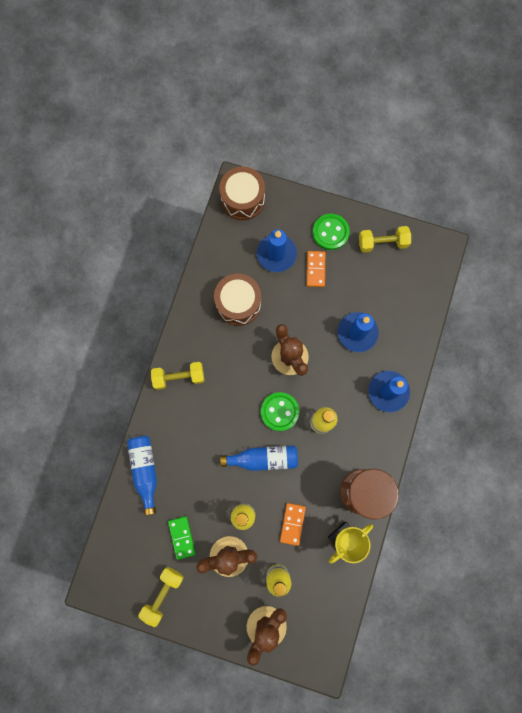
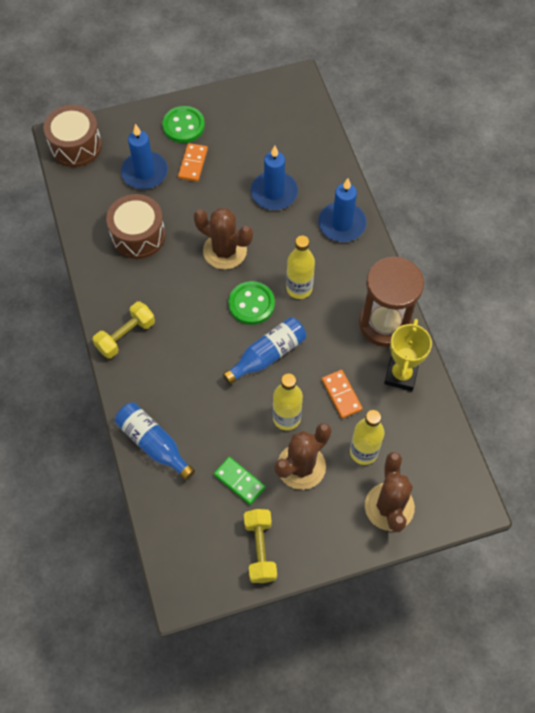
camera: 35 degrees left, 15 degrees down
(315, 269) = (193, 164): orange domino -> orange domino turned 45 degrees clockwise
(382, 243) = (240, 107): yellow dumbbell -> none

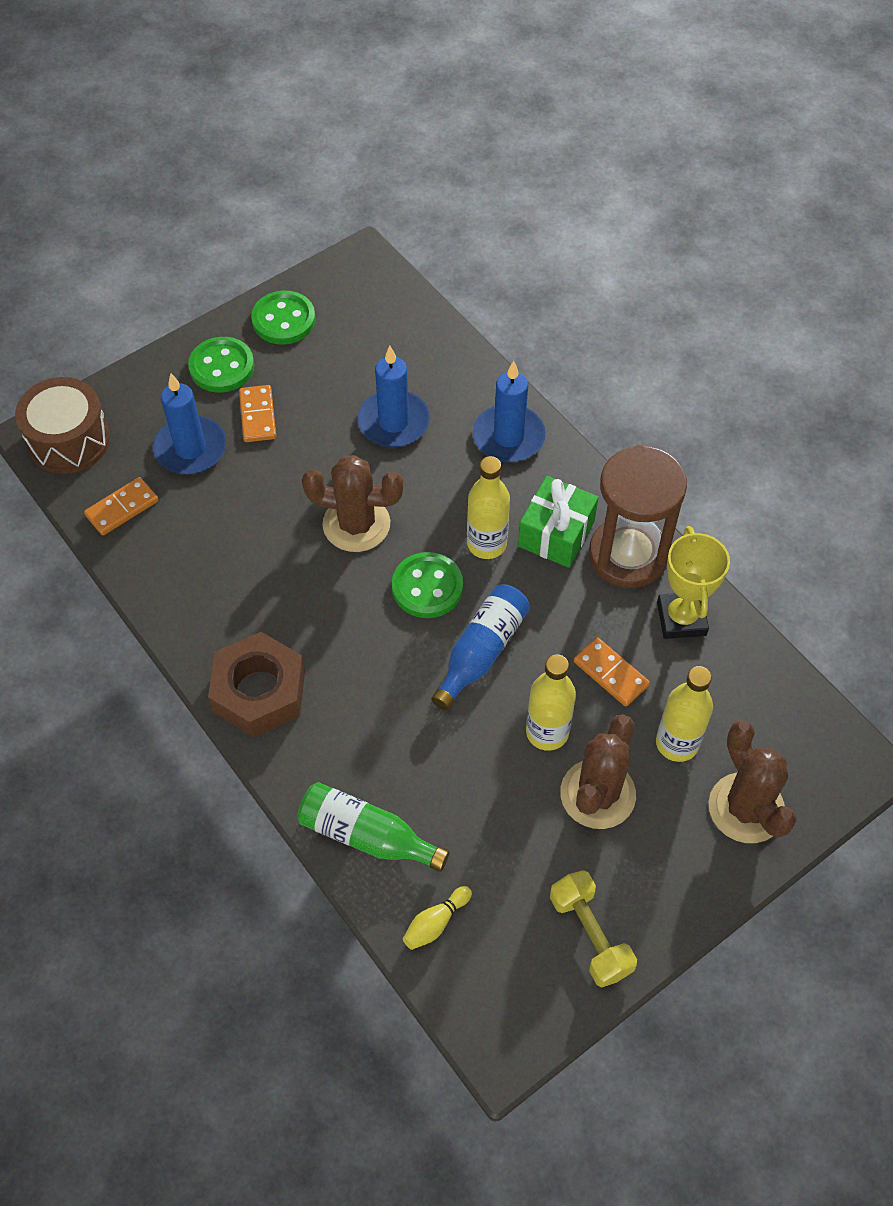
camera: 20 degrees left, 5 degrees down
(90, 198) = (122, 508): none -> orange domino
(126, 336) = (259, 691): yellow dumbbell -> brown nut
(138, 235) = (218, 541): brown drum -> none
(153, 444) = (367, 836): blue bottle -> green bottle
(172, 509) = (436, 923): none -> yellow bowling pin
(233, 106) = (283, 320): none -> green button
(239, 481) = (517, 847): green domino -> none
(345, 295) = (556, 534): none -> green gift

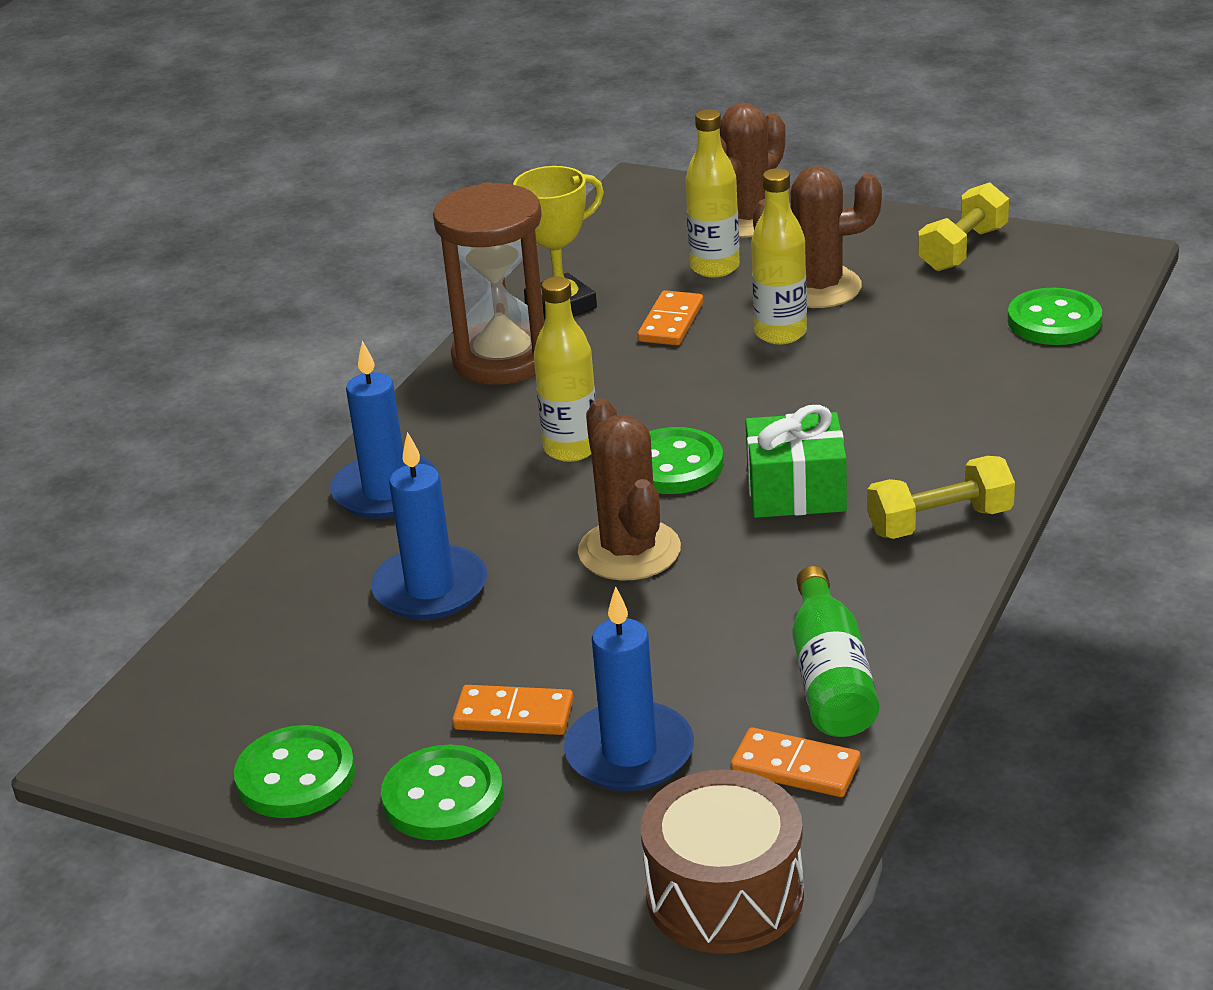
camera: 115 degrees left, 25 degrees down
(258, 416) = (513, 715): orange domino -> orange domino turned 45 degrees clockwise
(259, 691) = (940, 522): brown nut -> yellow dumbbell
(367, 836) = (1018, 388): green bottle -> green bottle (831, 677)
(436, 923) = (1054, 321): yellow bowling pin -> green button
(481, 652) = (724, 401): blue bottle -> none
(556, 534) = (513, 410): green gift -> green gift (796, 491)

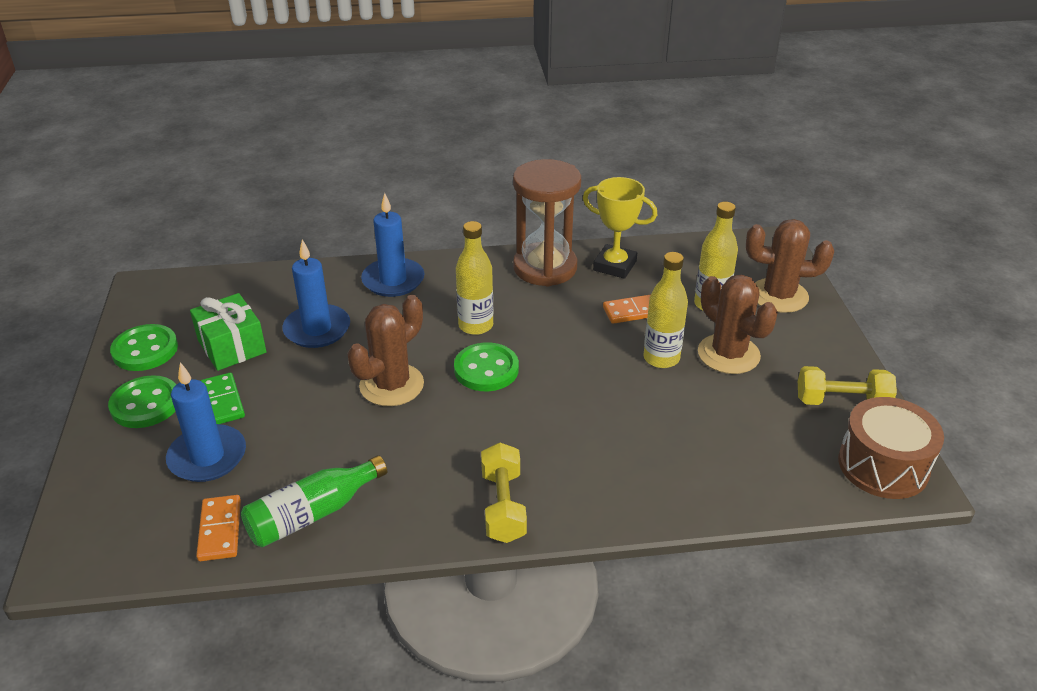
camera: 55 degrees right, 5 degrees up
(513, 715) = (223, 401): orange domino -> green domino
(724, 894) = (97, 542): brown drum -> brown drum (883, 465)
(796, 491) = (494, 429): green gift -> green gift (232, 346)
(940, 522) = (503, 506): yellow dumbbell -> yellow dumbbell turned 45 degrees clockwise
(1054, 321) = (792, 479): green button -> none

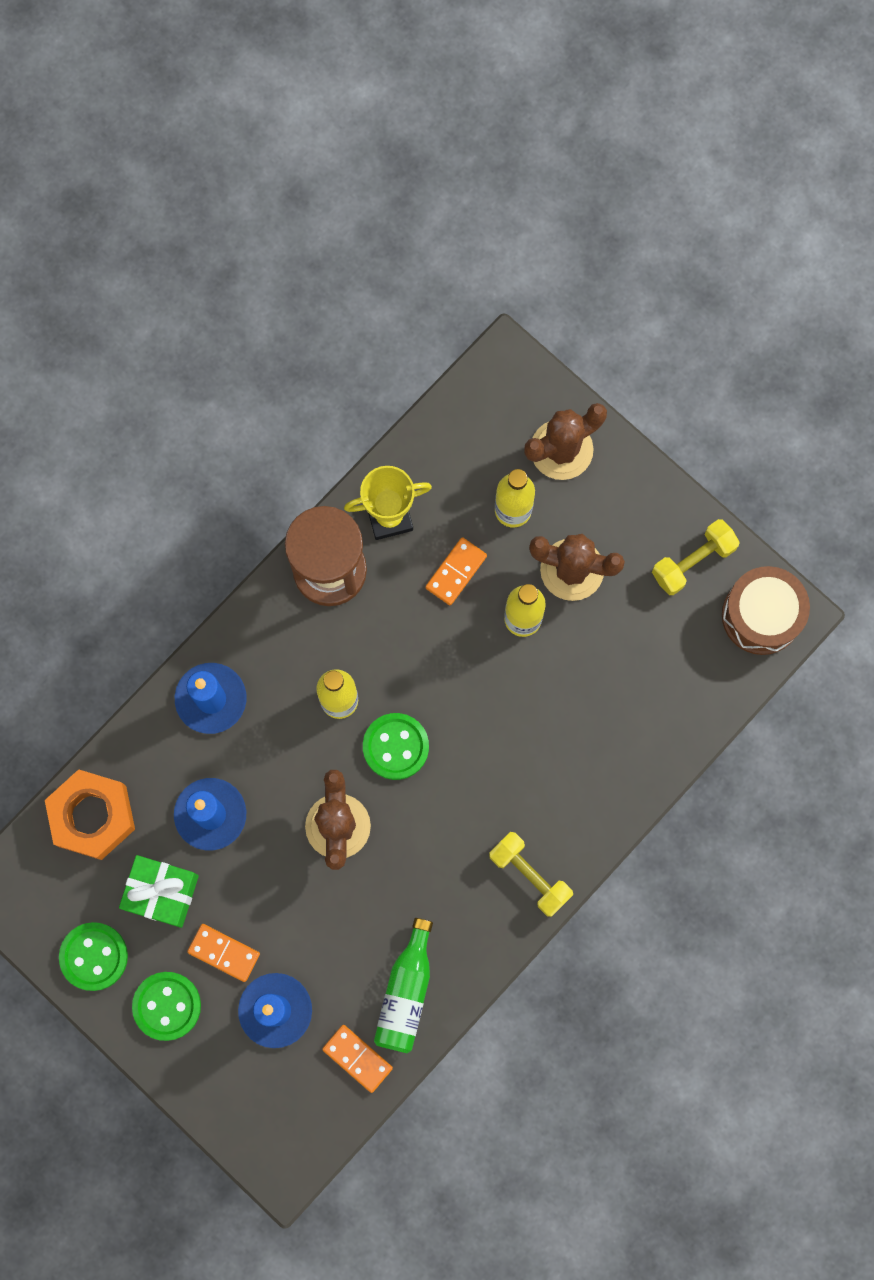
camera: 40 degrees left, 40 degrees up
(223, 401) = (224, 952): green domino -> orange domino
(248, 288) = (92, 816): none -> orange nut

